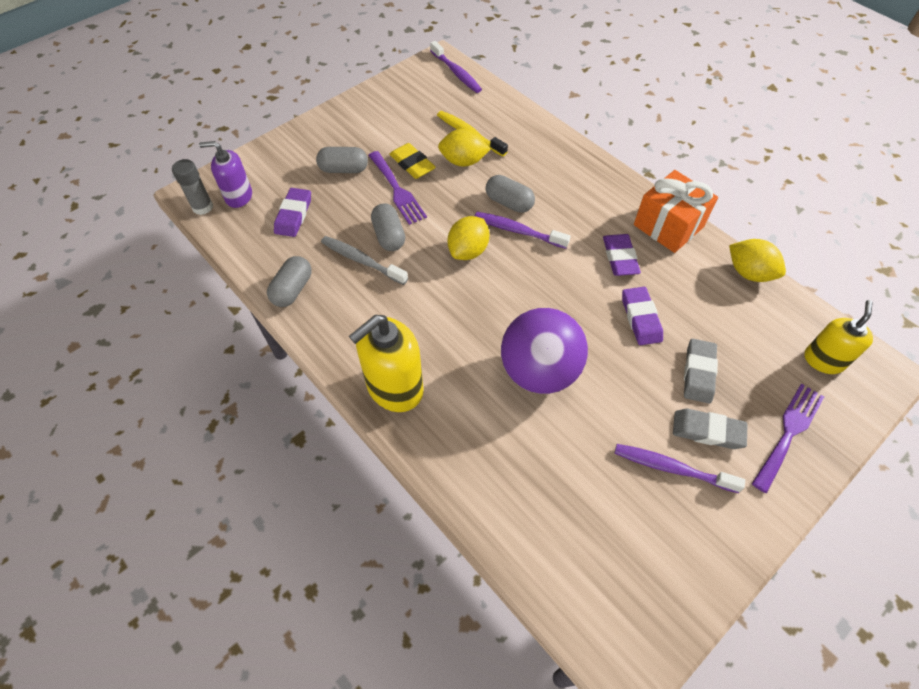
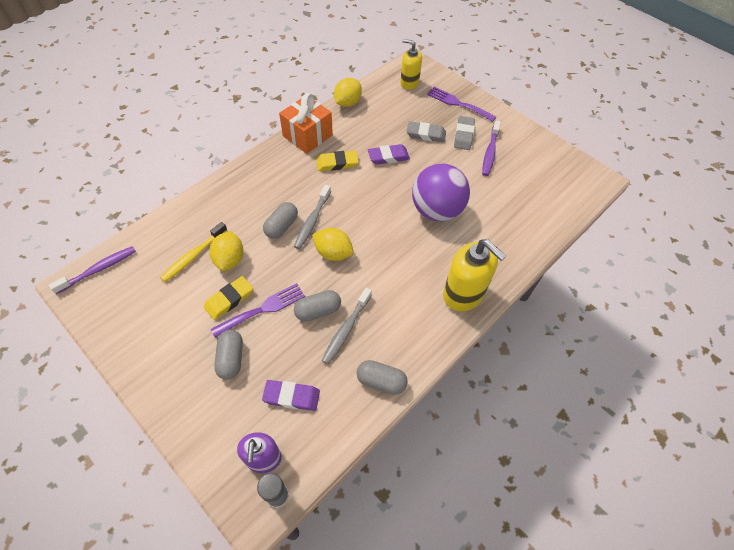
camera: 95 degrees left, 0 degrees up
(517, 231) = (312, 221): purple toothbrush -> grey toothbrush
(620, 257) = (337, 163): purple eraser -> yellow eraser

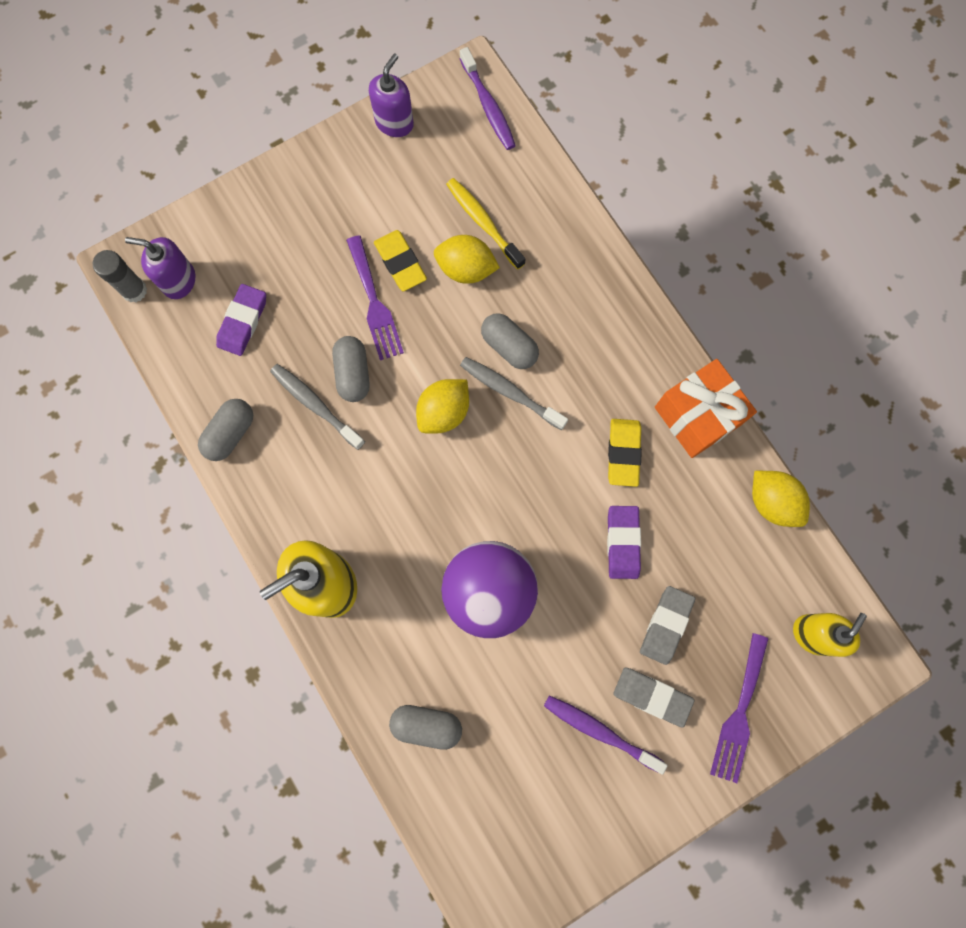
camera: 105 degrees right, 20 degrees up
(111, 328) = (394, 122): none -> purple soap dispenser
(231, 359) = (313, 257): grey capsule -> grey capsule (426, 725)
(458, 103) = (739, 714): purple fork -> purple fork turned 150 degrees clockwise

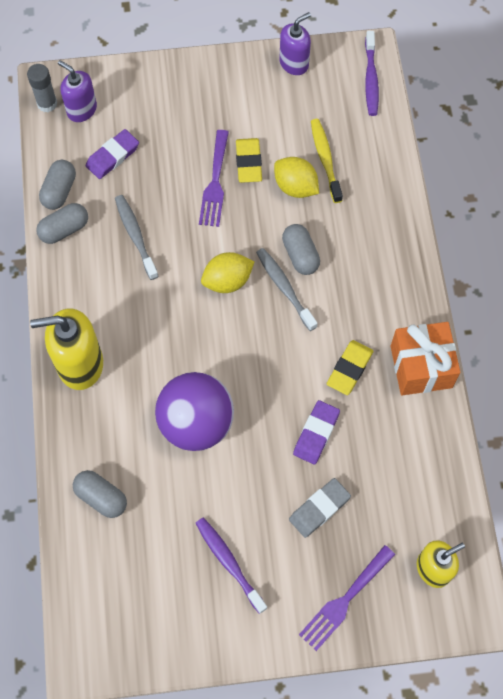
camera: 25 degrees right, 10 degrees down
(353, 374) = (174, 225): grey capsule -> grey capsule (59, 191)
(652, 696) = (282, 556): grey eraser -> none
(772, 502) = (449, 455): yellow lemon -> none

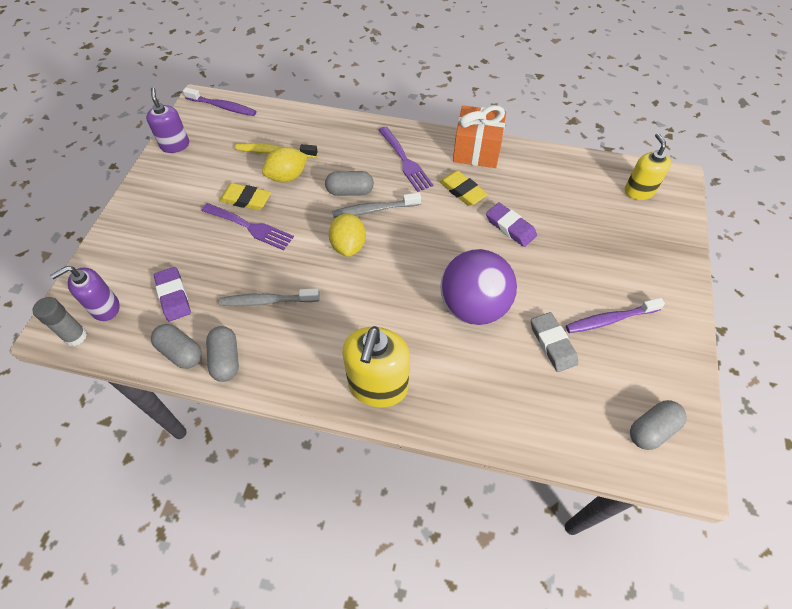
camera: 70 degrees left, 10 degrees down
(101, 497) = (523, 406): grey capsule -> grey capsule (651, 429)
(319, 509) = (575, 244): grey eraser -> grey eraser (552, 344)
(344, 601) = (656, 251): purple fork -> purple fork (405, 161)

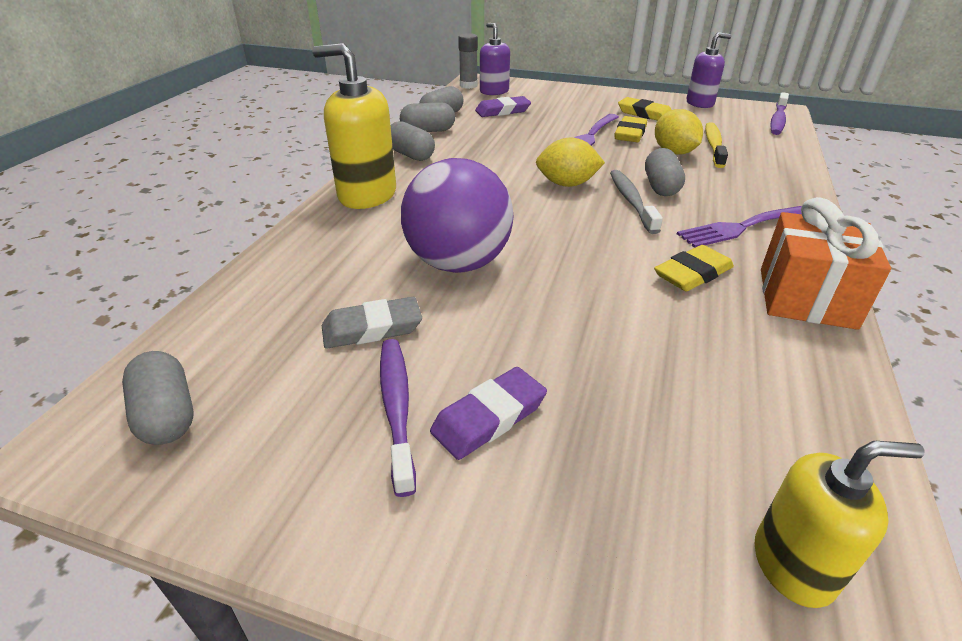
camera: 95 degrees right, 20 degrees down
(197, 185) = (645, 114): none -> yellow eraser
(267, 301) = (490, 145): grey toothbrush -> none
(290, 365) = (411, 155): none -> grey capsule
(510, 227) = (618, 315): purple eraser -> purple eraser (489, 417)

